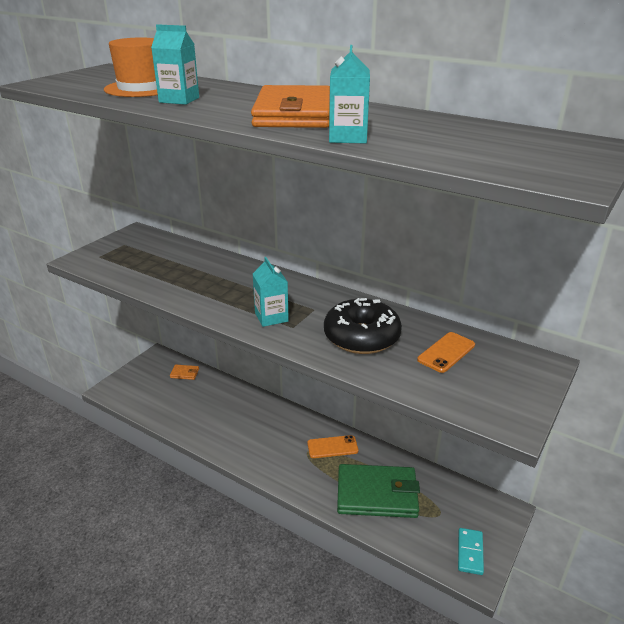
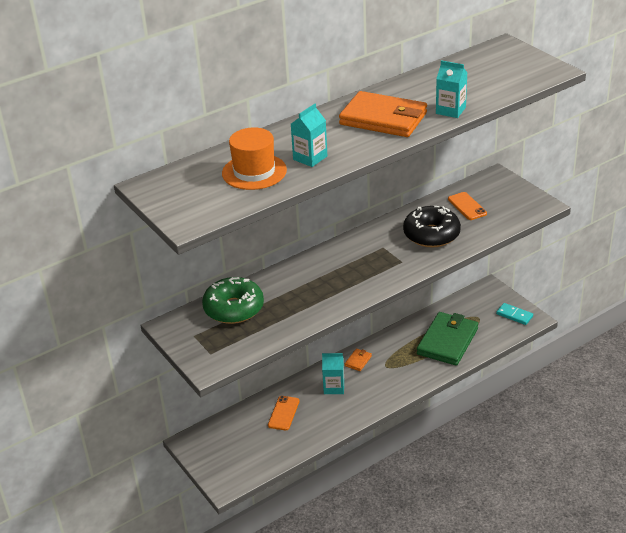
camera: 65 degrees left, 5 degrees up
(168, 252) = (234, 308): none -> green donut
(185, 373) = (233, 425): orange wallet -> orange wallet (358, 361)
(271, 317) = (383, 269): turquoise carton -> turquoise carton (334, 387)
(332, 447) = (388, 351): orange phone -> orange phone (283, 413)

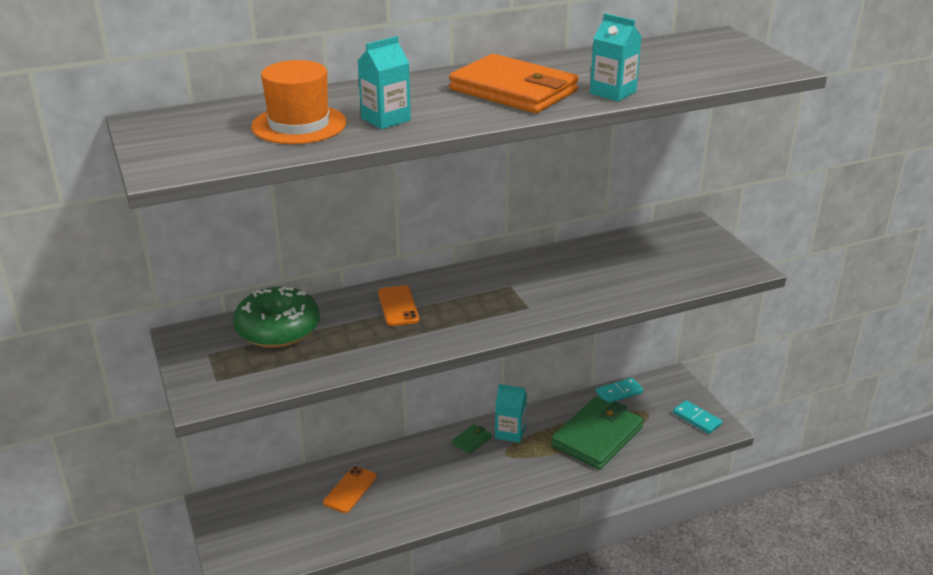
camera: 10 degrees right, 5 degrees down
(334, 387) = (428, 468): turquoise carton -> turquoise carton (510, 432)
(358, 361) = (472, 440): orange wallet -> green wallet
(431, 235) = (581, 281): black donut -> none
(453, 305) = (619, 392): none -> turquoise domino
(467, 206) = (642, 254): orange phone -> orange phone (398, 306)

